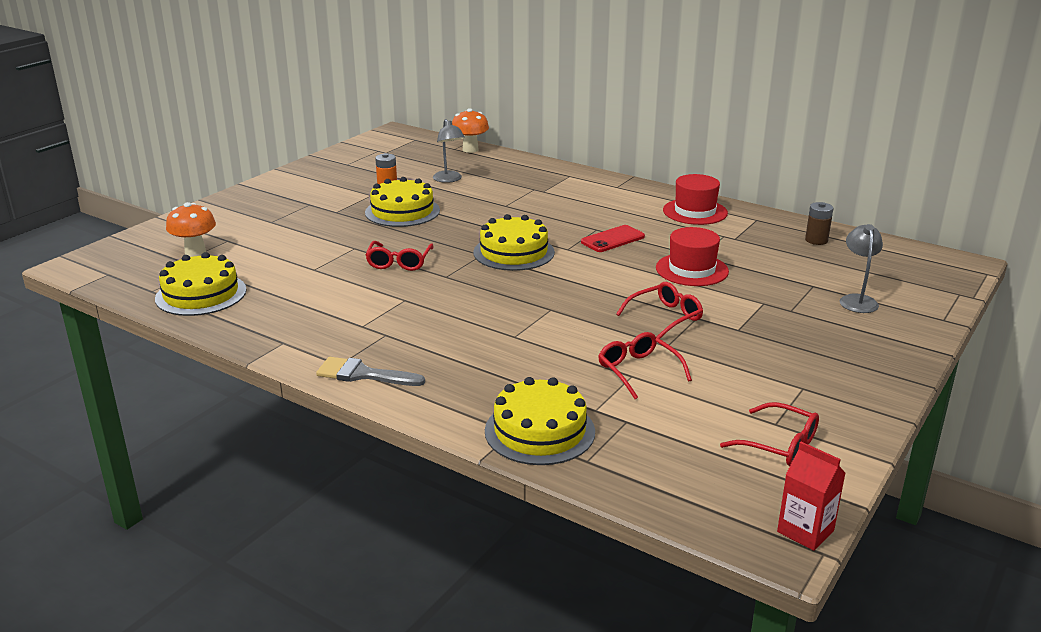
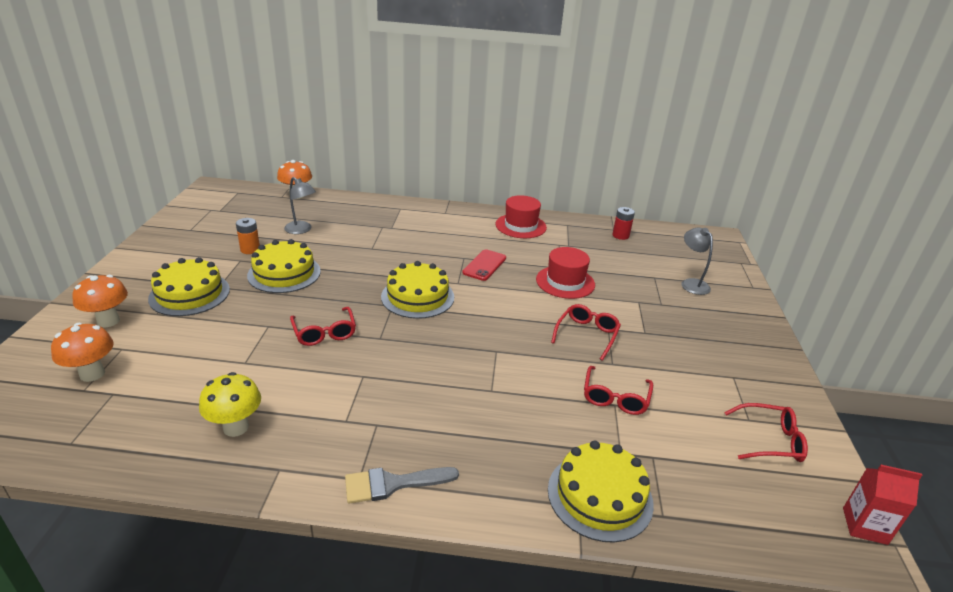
camera: 30 degrees left, 5 degrees up
(201, 294) = (137, 431): yellow cake -> yellow cake (189, 294)
(231, 220) = (108, 321): none -> orange mushroom
(272, 309) = (236, 427): none -> yellow mushroom
(638, 371) = (615, 398): red glasses -> red glasses turned 105 degrees counterclockwise
(816, 240) = (620, 235): brown battery -> red battery

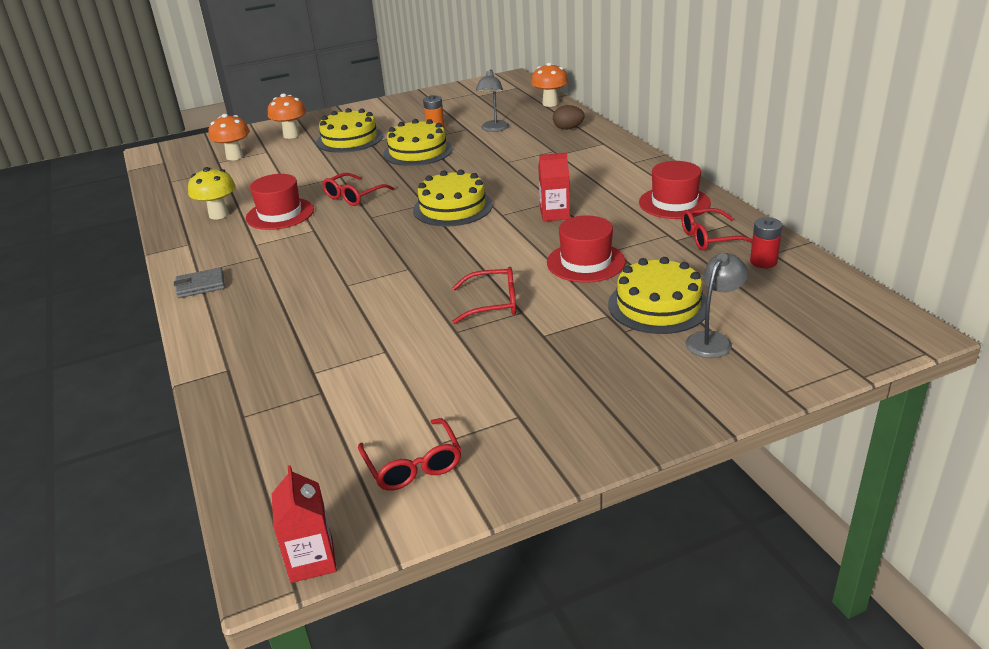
camera: 65 degrees right, 0 degrees up
(298, 385) = (280, 214): none -> red hat
(354, 208) = (568, 128): none -> brown egg
(393, 484) = (200, 285): grey brush -> grey wallet
(484, 265) = (554, 214): red phone -> red carton
(600, 496) = (246, 376): yellow cake -> yellow cake (658, 305)
(615, 398) = (397, 348): red glasses -> red glasses (710, 238)

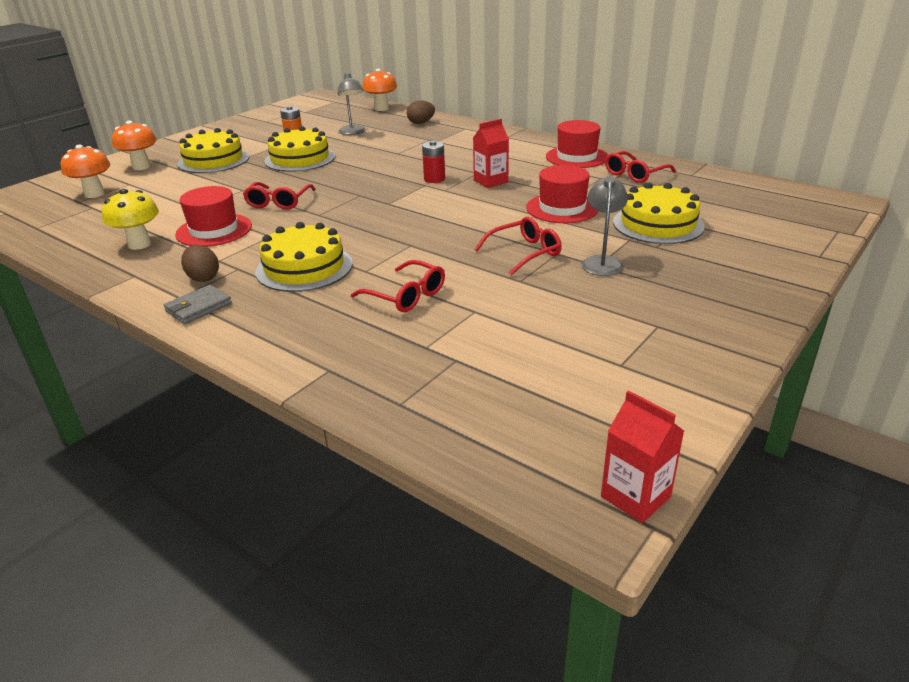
camera: 30 degrees left, 0 degrees up
(229, 259) = (203, 278): none -> brown egg
(413, 465) = (621, 389): red glasses -> red glasses (406, 296)
(452, 207) = (391, 193): yellow cake -> yellow cake (304, 267)
(713, 340) = (728, 236): grey lamp -> grey lamp (602, 262)
(763, 262) = (693, 181): red battery -> red battery (434, 179)

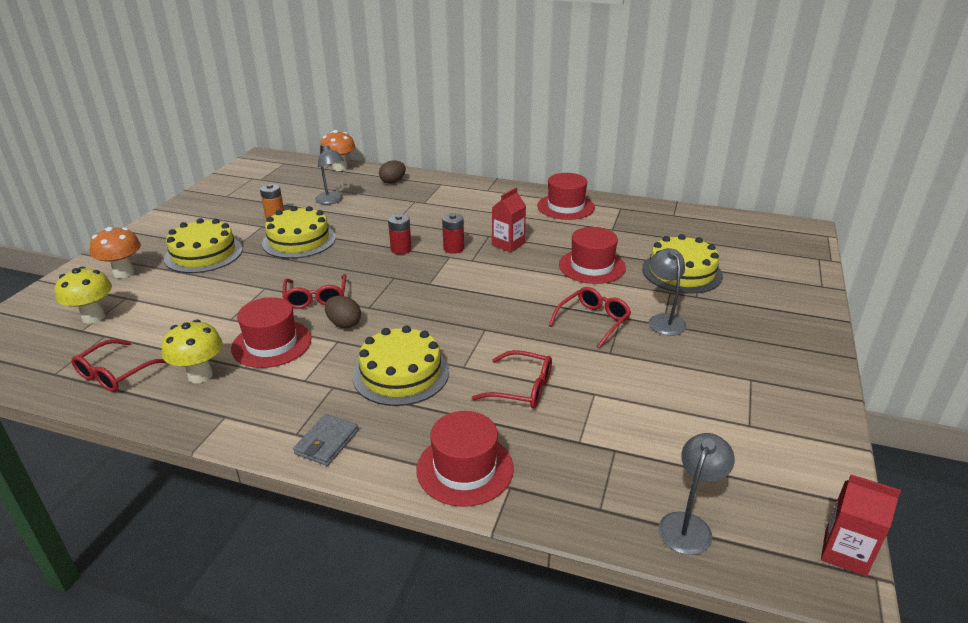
camera: 20 degrees left, 0 degrees up
(94, 194) = (93, 317): orange mushroom -> yellow mushroom
(203, 278) = (304, 405): brown egg -> brown egg (344, 324)
(300, 348) = (465, 469): none -> red hat
(384, 175) = (401, 249): none -> red battery
(479, 435) = (689, 525): none -> grey lamp
(635, 174) = (627, 220): red glasses -> red glasses (115, 374)

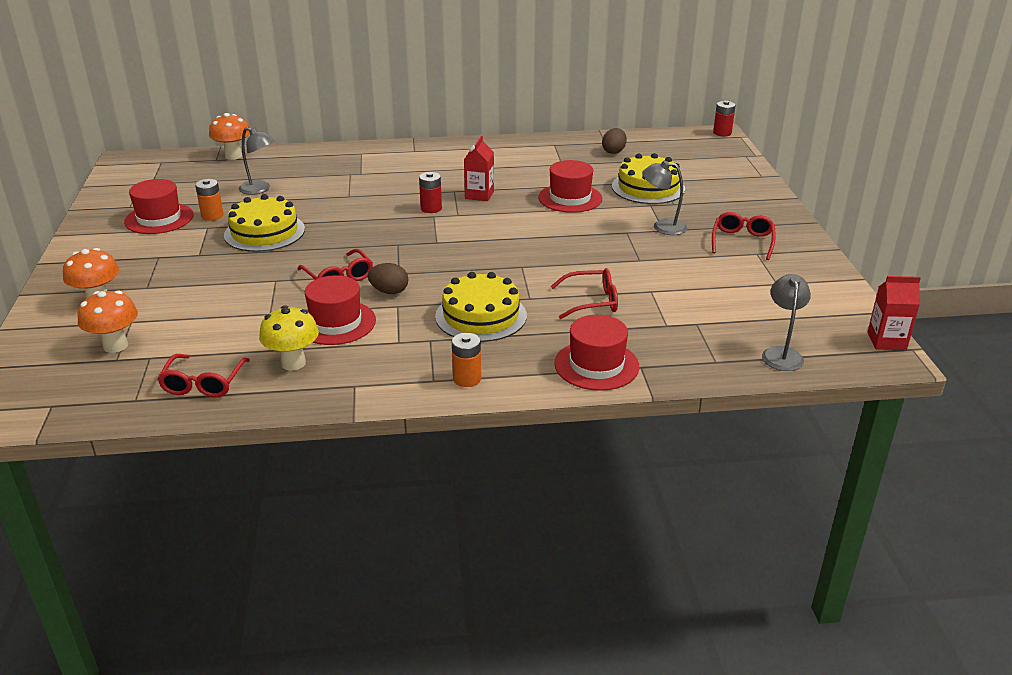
camera: 25 degrees left, 0 degrees up
(93, 317) = (115, 346): yellow mushroom -> orange mushroom
(203, 254) = (171, 265): yellow cake -> none
(327, 442) = (467, 379): grey wallet -> orange battery
(393, 182) = (308, 160): brown egg -> brown egg (613, 151)
(401, 249) = (380, 219): red battery -> red battery (722, 133)
(565, 207) = (503, 152): red hat -> red hat (159, 218)
(593, 321) = (607, 240): red glasses -> red glasses (742, 241)
(664, 320) = (662, 227): grey lamp -> grey lamp turned 45 degrees counterclockwise

